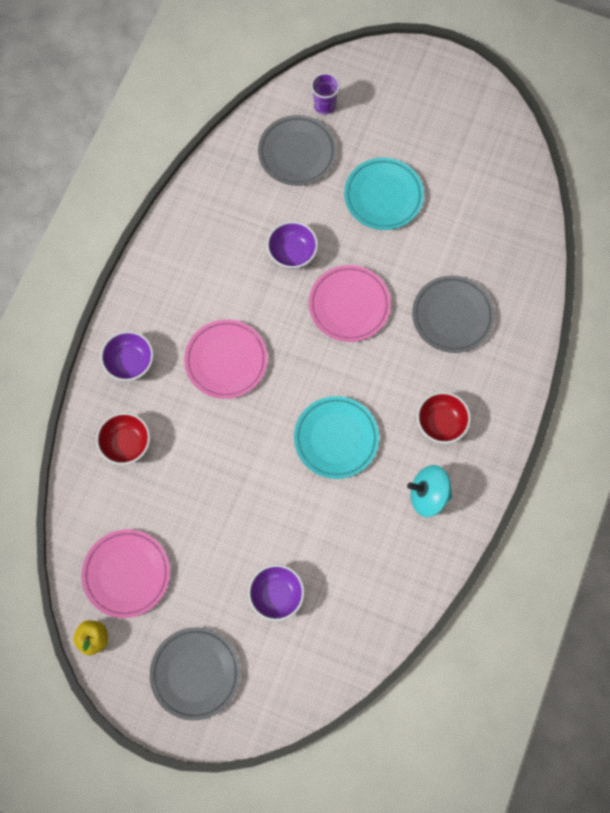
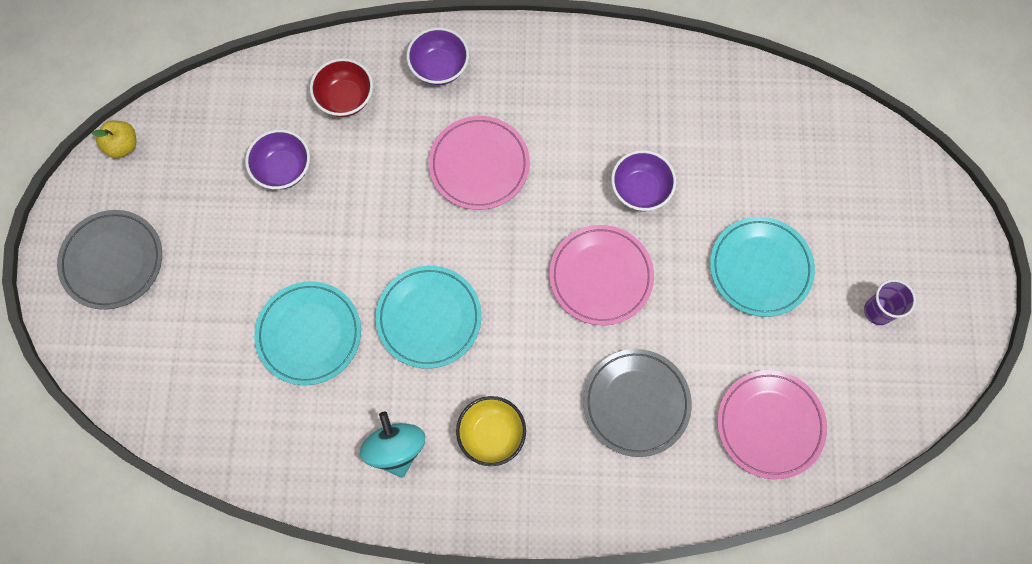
camera: 70 degrees right, 0 degrees up
(126, 574) = (201, 152): pink plate -> pink plate (770, 425)
(276, 595) = (224, 316): purple bowl -> purple bowl (283, 169)
(297, 153) = (772, 150): grey plate -> none
(316, 532) = (309, 334): none -> turquoise plate
(324, 105) = (849, 159): purple cup -> purple cup (878, 311)
(441, 423) = (491, 434): red bowl -> yellow bowl

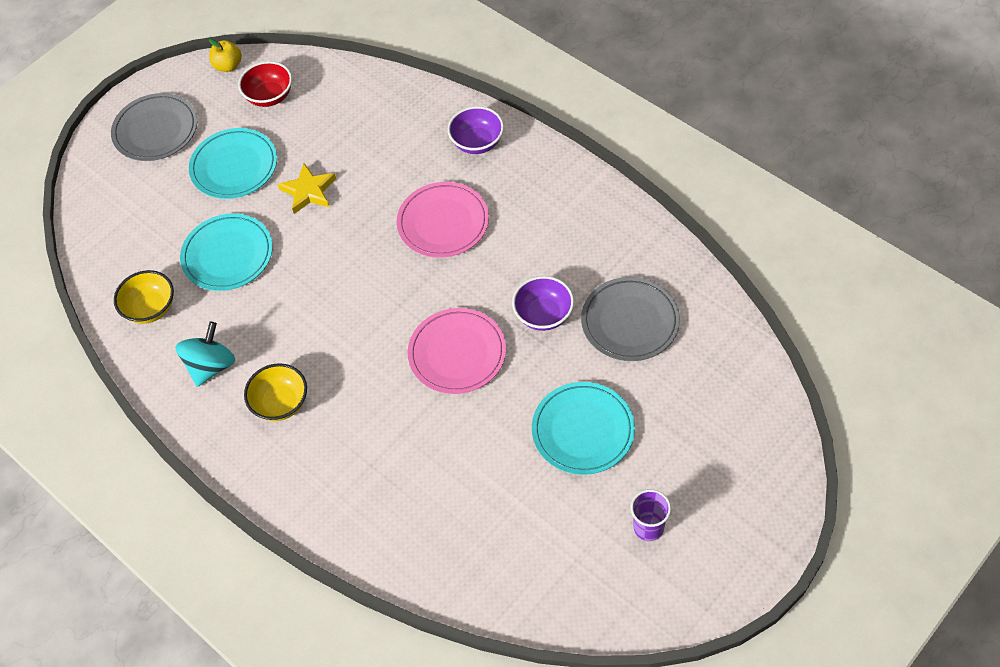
camera: 45 degrees right, 15 degrees down
(283, 169) = (311, 142): purple bowl -> none
(284, 438) = (150, 308): none -> yellow bowl
(327, 219) = (308, 191): none -> yellow star
(345, 98) = (394, 123): red bowl -> red bowl (269, 96)
(429, 318) = (313, 298): turquoise plate -> turquoise plate (234, 167)
(636, 403) = (399, 456): grey plate -> grey plate (630, 322)
(770, 425) = (483, 545): pink plate -> none

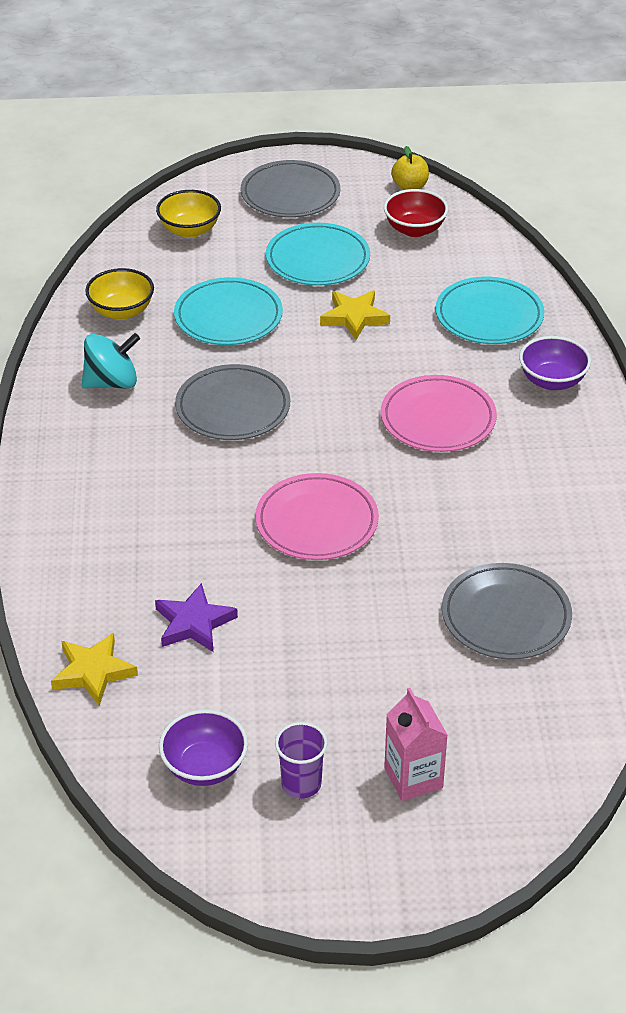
camera: 40 degrees right, 15 degrees down
(280, 403) = (128, 448): yellow bowl -> yellow bowl (189, 230)
(312, 318) = (233, 408): none -> grey plate
(451, 571) = (93, 672): none -> yellow star
(469, 484) = (194, 623): none -> purple star
(543, 315) = (432, 551): purple bowl -> purple bowl (205, 767)
(583, 430) = (346, 663): turquoise plate -> turquoise plate (489, 316)
(699, 467) = (413, 778): none -> pink carton

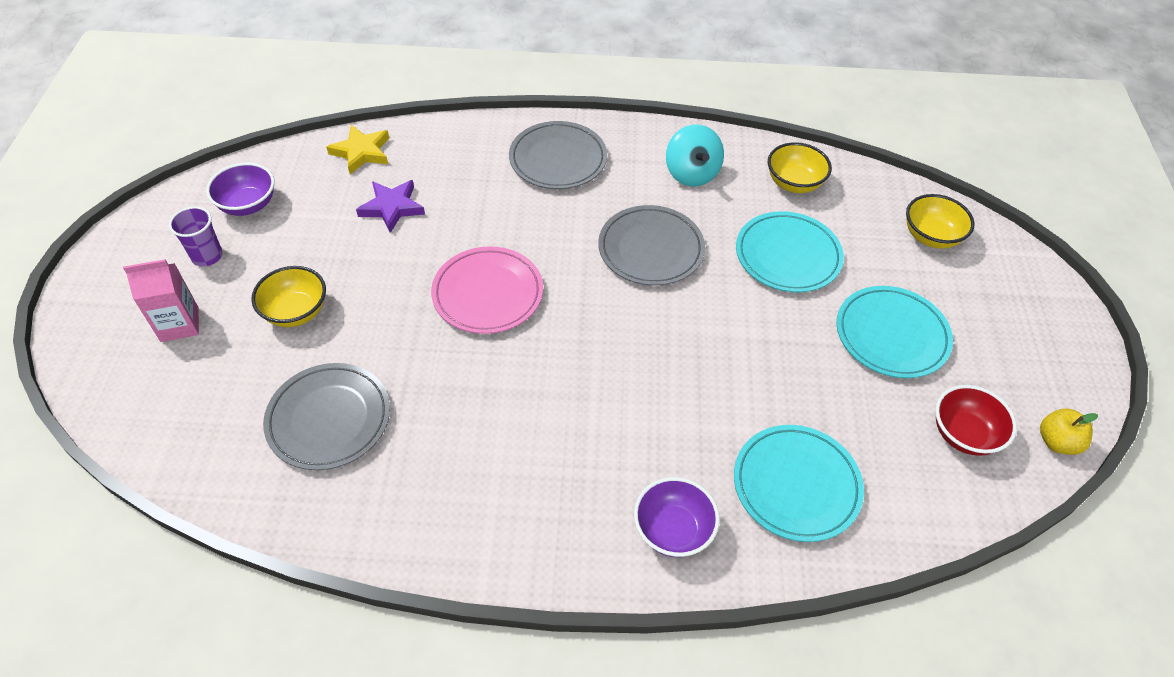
camera: 95 degrees right, 10 degrees up
(290, 194) = (1014, 323): grey plate -> grey plate (558, 159)
(354, 317) = (790, 355): yellow star -> none
(373, 675) = (296, 312): none -> yellow bowl
(438, 419) = (618, 407): pink plate -> none

